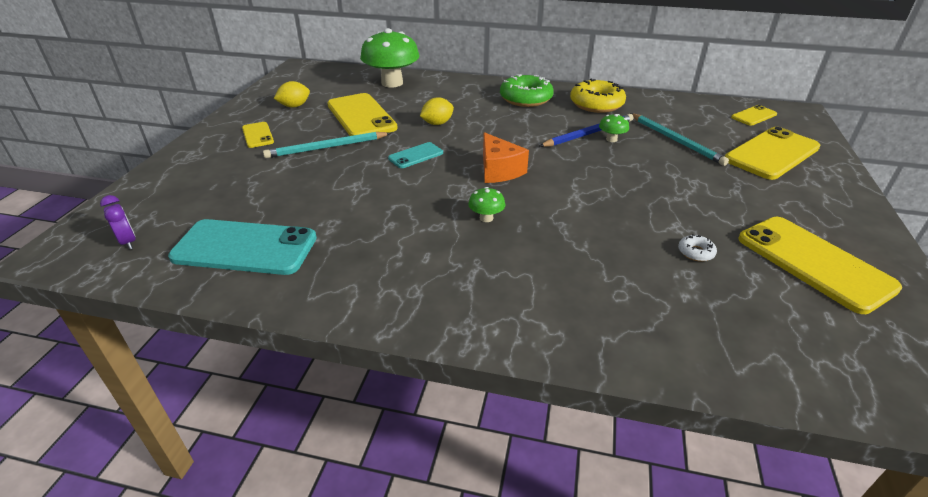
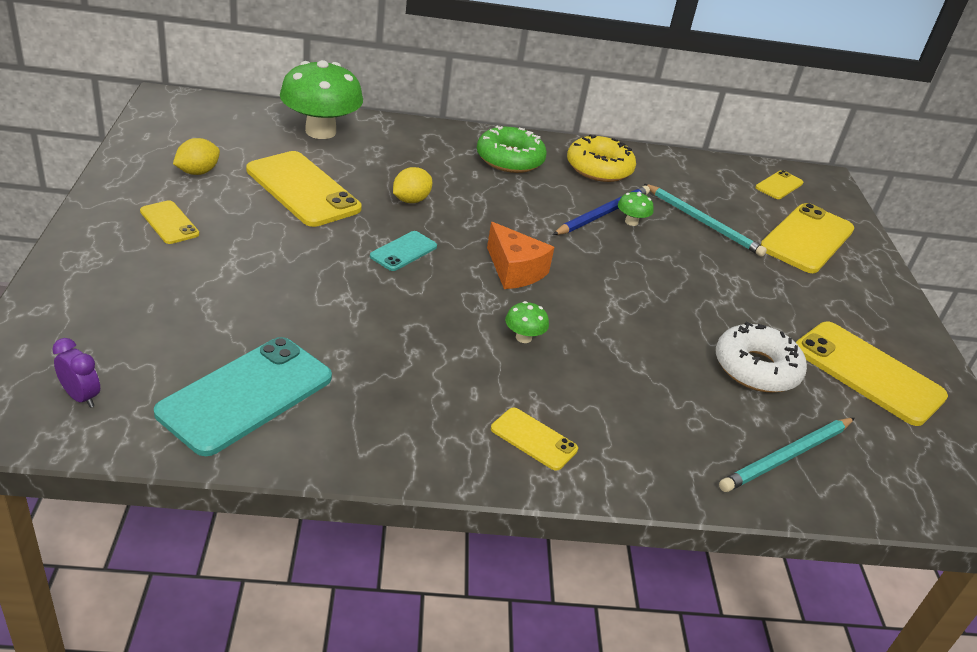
camera: 20 degrees left, 0 degrees up
(245, 248) = (246, 395): turquoise phone -> turquoise phone turned 45 degrees counterclockwise
(326, 147) = (279, 241): turquoise pencil -> turquoise pencil (787, 457)
(462, 297) = (533, 439): none -> yellow phone
(695, 252) = (756, 368): white donut -> white donut, size x2.29

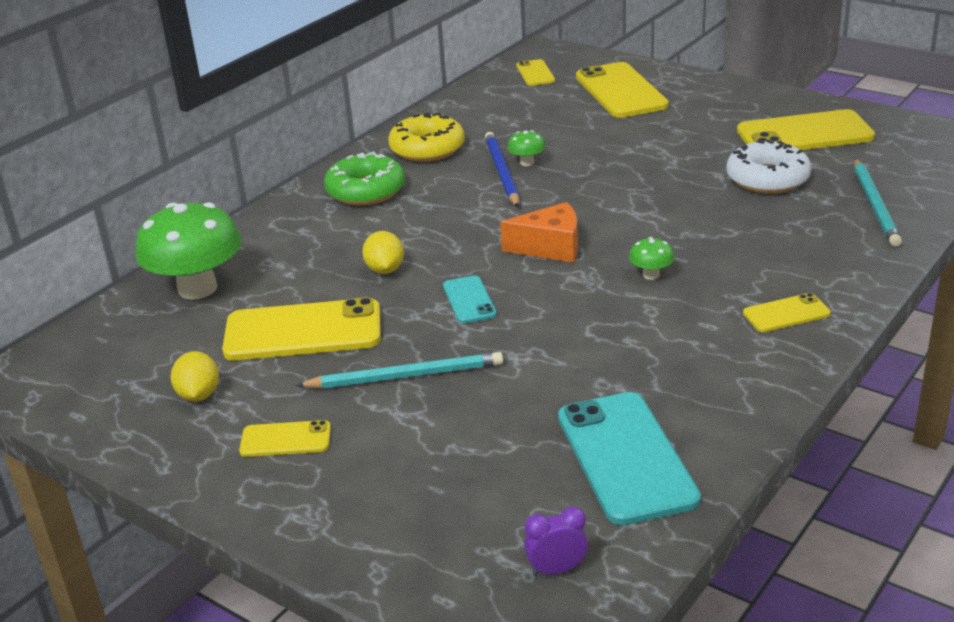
camera: 45 degrees left, 5 degrees down
(703, 222) = (558, 128): turquoise pencil -> turquoise pencil (405, 376)

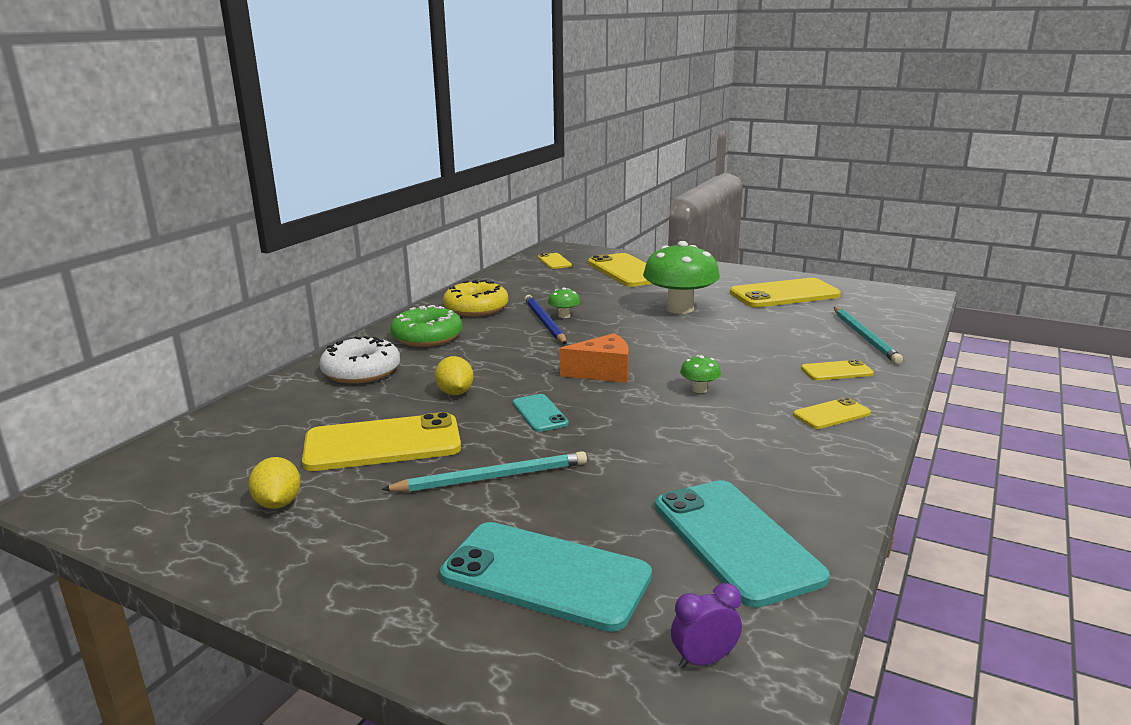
camera: 10 degrees left, 10 degrees down
(197, 288) = (274, 412): green mushroom -> green mushroom (679, 308)
(285, 440) = (375, 541): yellow phone -> yellow phone (836, 371)
(436, 483) = (545, 575): none -> turquoise phone
(767, 179) = (768, 322): white donut -> white donut (361, 371)

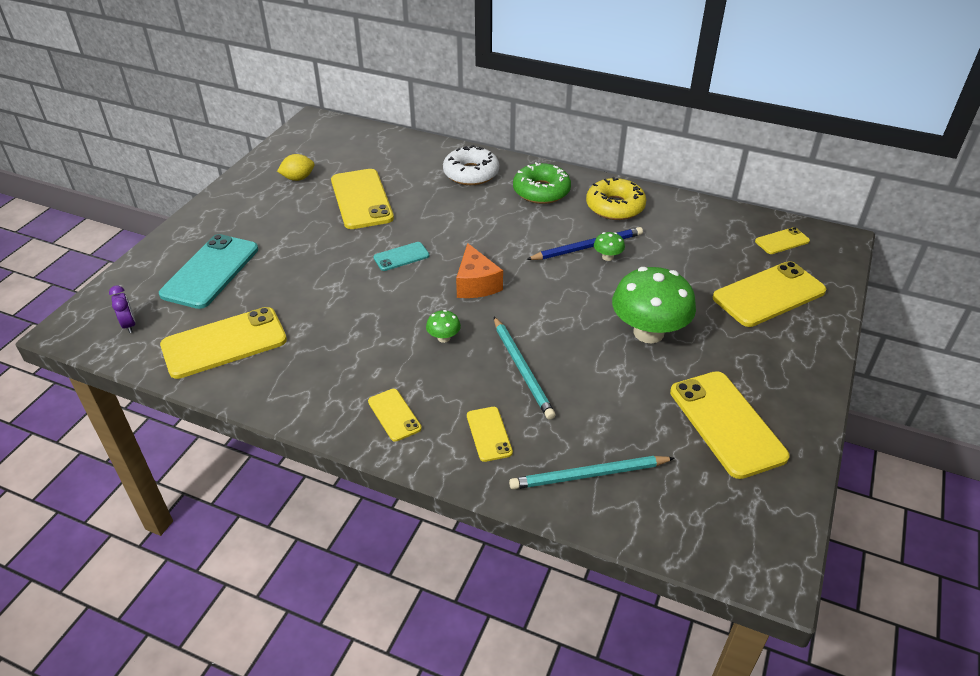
camera: 85 degrees right, 20 degrees up
(455, 393) = (435, 217): yellow lemon -> none
(492, 477) = (314, 244): turquoise pencil -> turquoise pencil (522, 369)
(736, 540) = (224, 343): turquoise phone -> yellow phone

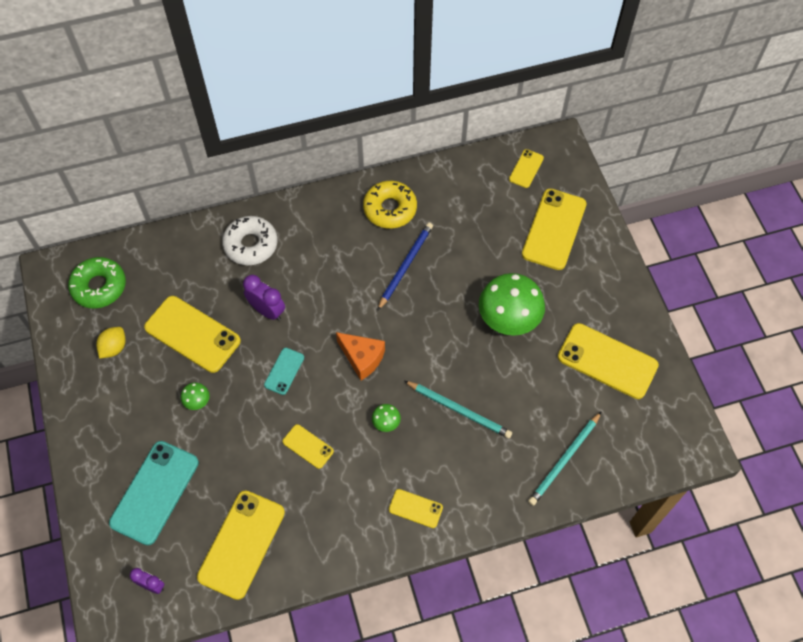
camera: 40 degrees left, 20 degrees up
(210, 271) = (155, 492): turquoise phone -> turquoise phone turned 45 degrees clockwise
(435, 215) = (267, 311): none -> purple clock
(489, 434) = (484, 476): yellow phone -> yellow phone (308, 446)
(541, 191) = (322, 228): green donut -> green donut (99, 286)
(607, 257) = (427, 266): green mushroom -> green mushroom (197, 401)

